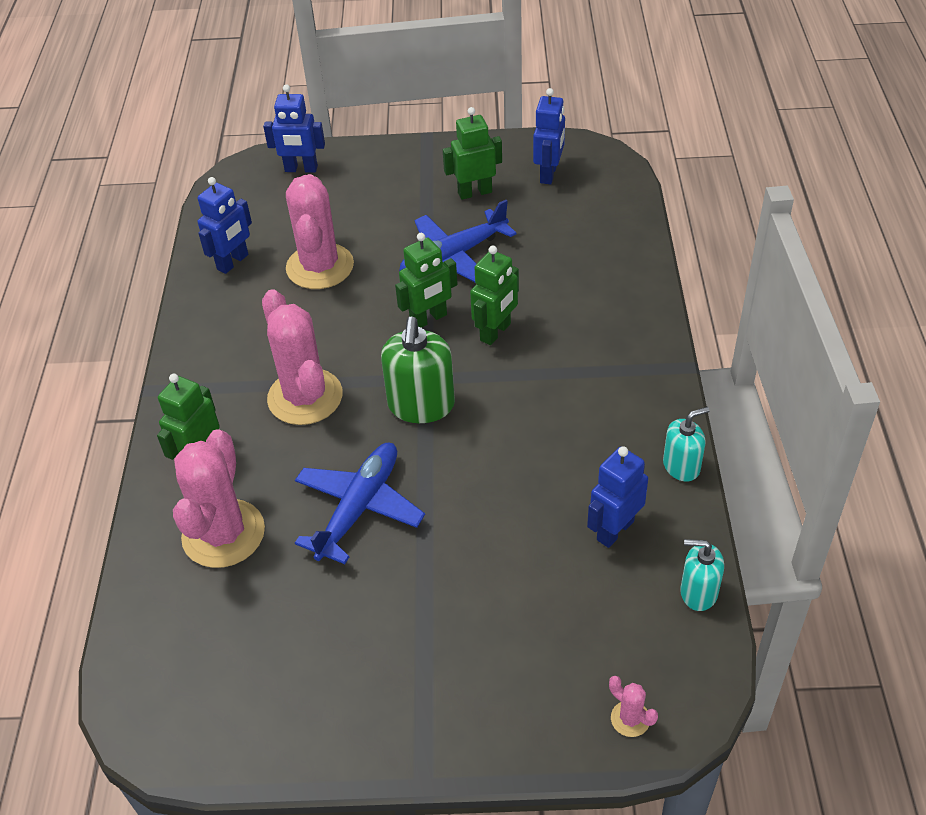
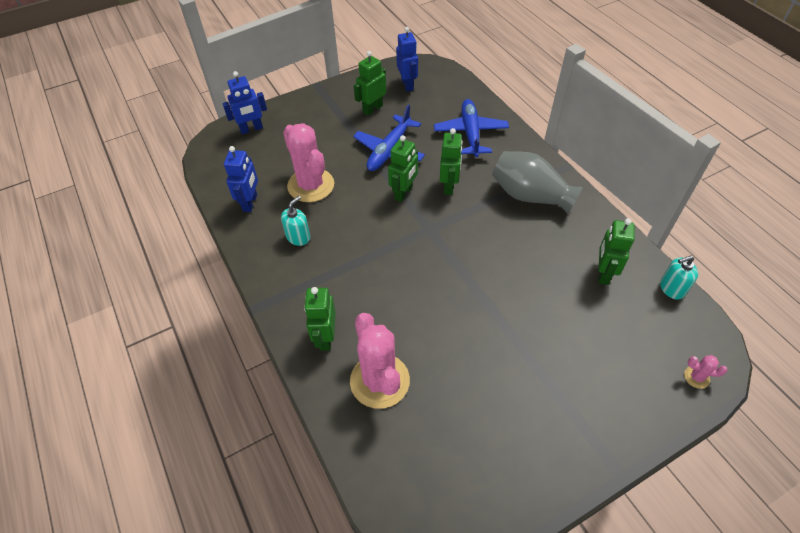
camera: 30 degrees left, 5 degrees up
(305, 397) = (364, 270): pink cactus -> none
(359, 508) = (452, 325): blue plane -> blue plane (470, 133)
(421, 405) = (440, 246): green soap dispenser -> none
(597, 387) = (530, 196): none -> grey vase
(614, 530) = (603, 273): blue robot -> green robot
(681, 466) = (608, 222): turquoise soap dispenser -> turquoise soap dispenser (298, 237)

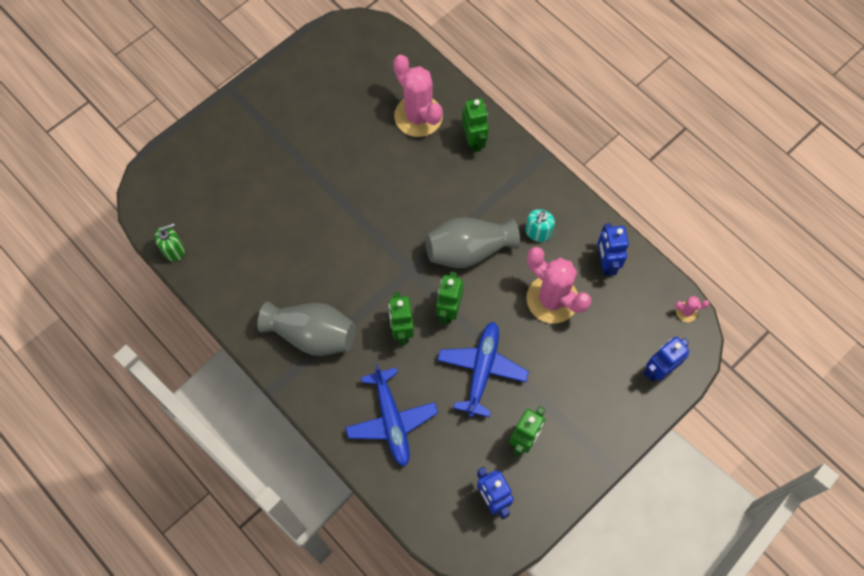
camera: 165 degrees right, 15 degrees up
(370, 234) = (468, 250): none -> grey vase
(603, 273) = (236, 253): green robot -> none
(671, 288) = (174, 250): turquoise soap dispenser -> green soap dispenser
(696, 377) = (164, 171): pink cactus -> pink cactus (686, 312)

